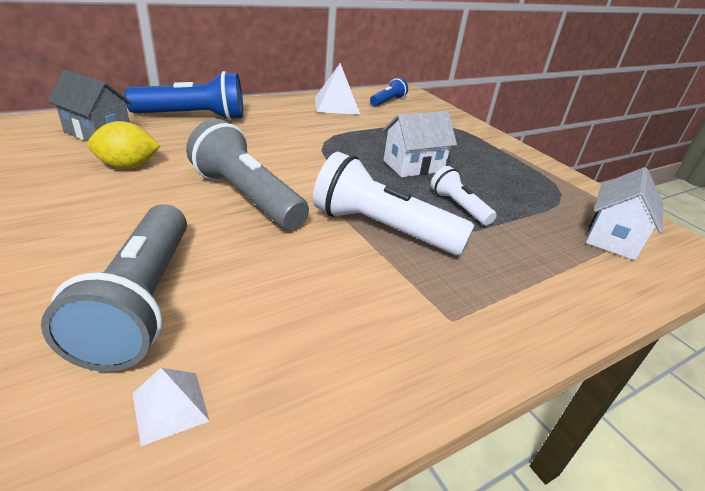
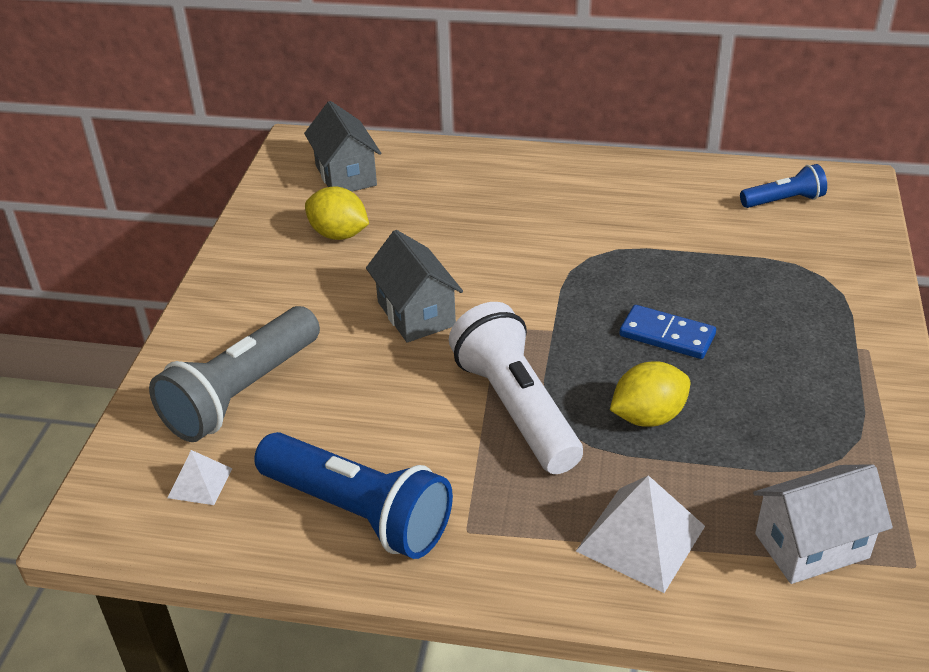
camera: 45 degrees right, 5 degrees up
(194, 117) = (466, 172): blue flashlight -> blue flashlight (358, 512)
(246, 196) = (416, 314): grey flashlight -> grey house
(336, 105) = (684, 191): white pyramid -> white pyramid (640, 538)
(413, 166) = (667, 335): white house -> blue domino
(458, 206) = (648, 416): white flashlight -> yellow lemon

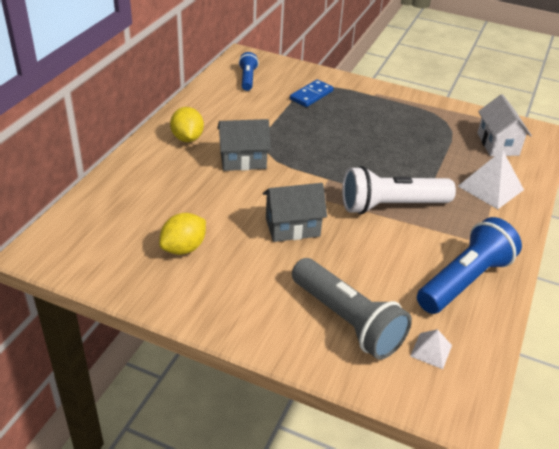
camera: 80 degrees left, 0 degrees up
(346, 175) = (105, 233): grey house -> grey house (243, 160)
(648, 416) = (408, 165): yellow lemon -> yellow lemon (187, 138)
(667, 335) = (347, 143): blue domino -> blue domino (311, 95)

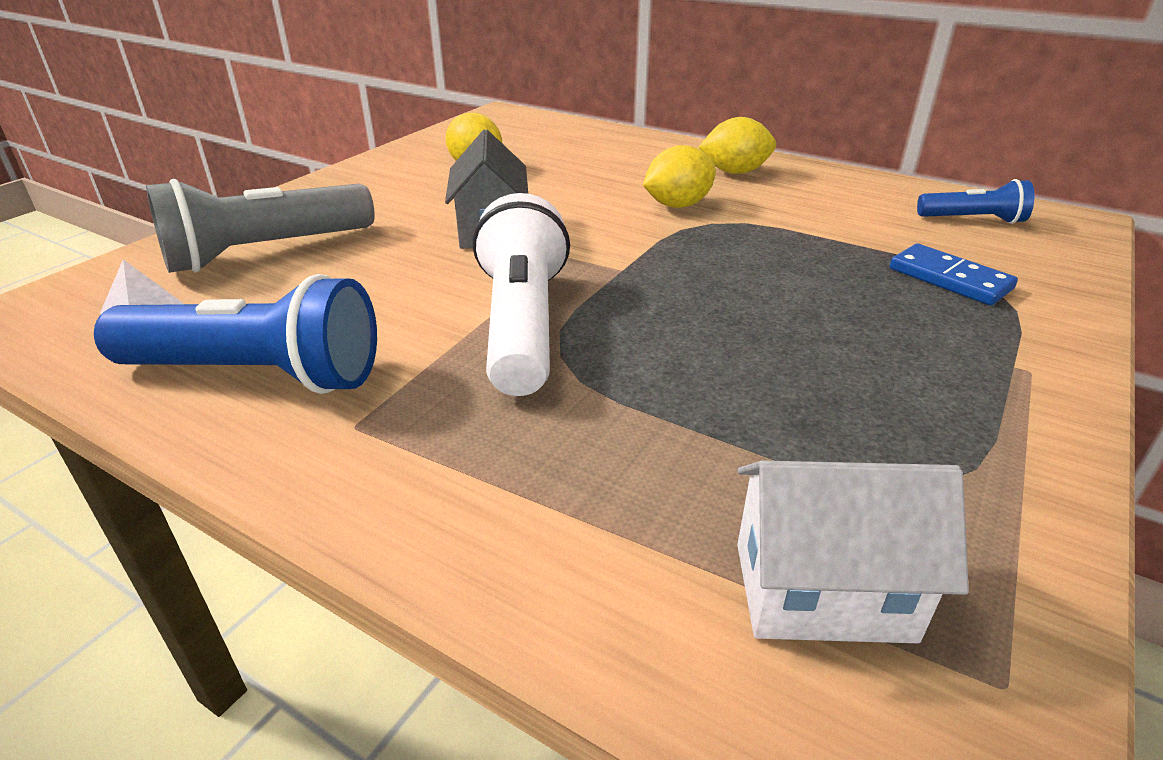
camera: 100 degrees right, 5 degrees down
(243, 160) = (677, 205): grey house -> yellow lemon
(464, 280) = (258, 374): blue flashlight -> blue flashlight turned 45 degrees counterclockwise
(490, 188) = (563, 499): white pyramid -> none

